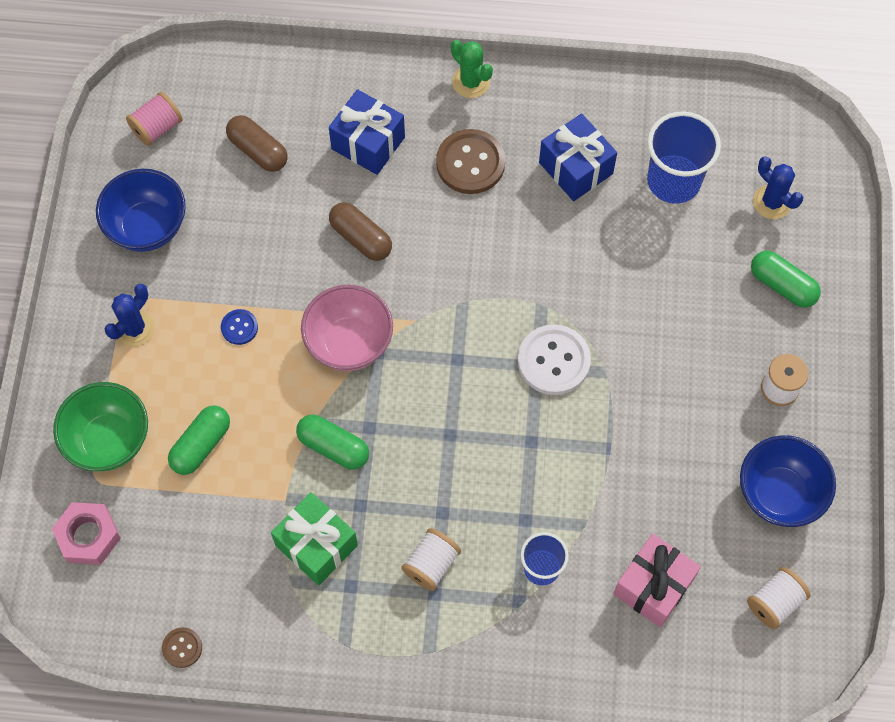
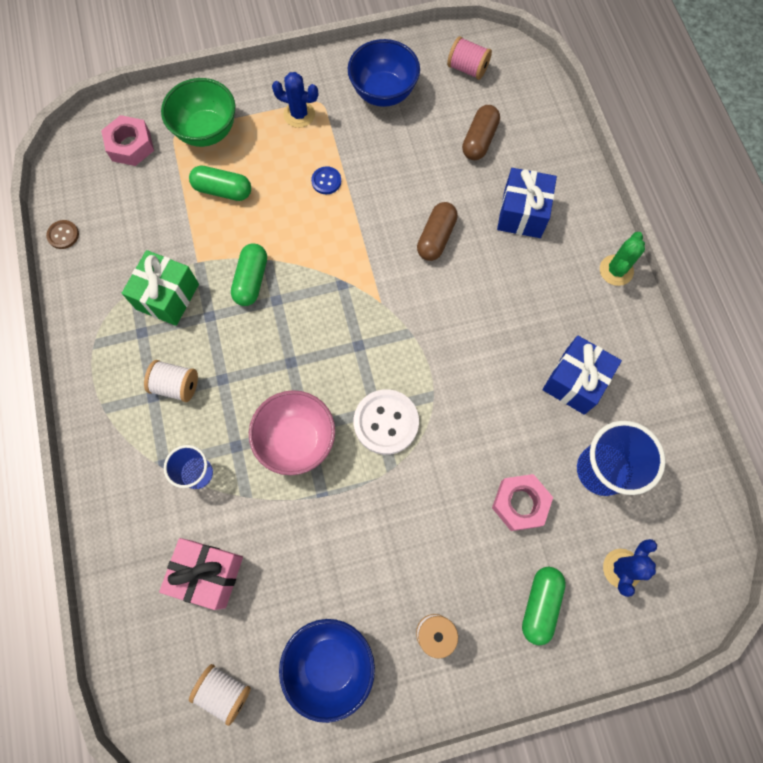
camera: 70 degrees right, 5 degrees up
(349, 343) = (342, 261): pink bowl -> pink bowl (297, 440)
(470, 163) = (540, 295): brown button -> none
(681, 266) = (520, 503): none -> pink nut

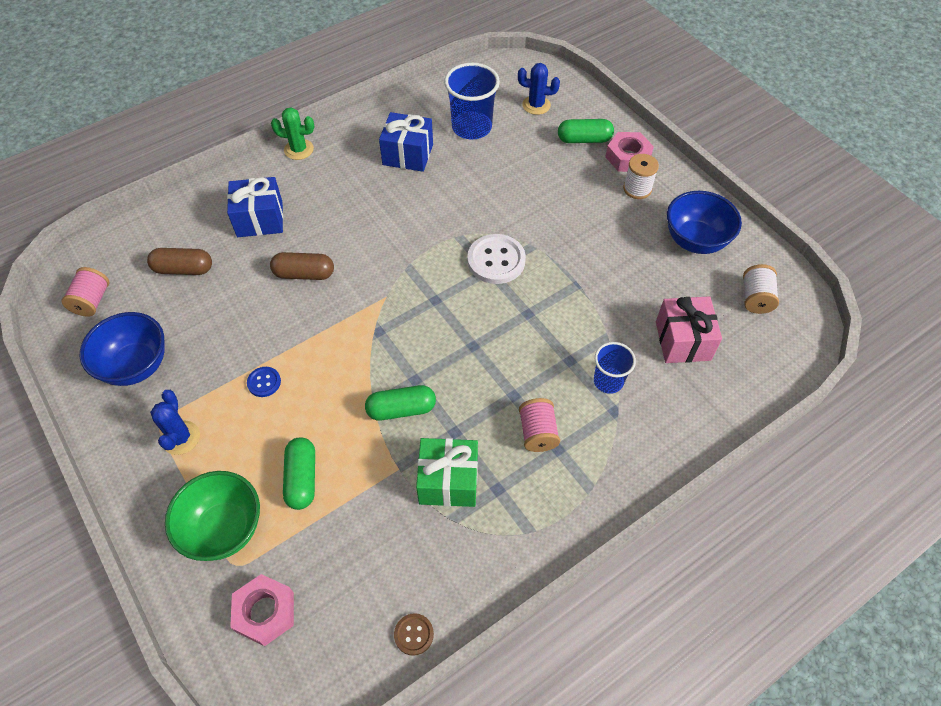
camera: 110 degrees left, 15 degrees down
(176, 385) = (538, 433): white spool -> pink spool
(297, 440) = (541, 317): pink bowl -> none
(520, 503) = (519, 165): pink nut -> pink nut (628, 157)

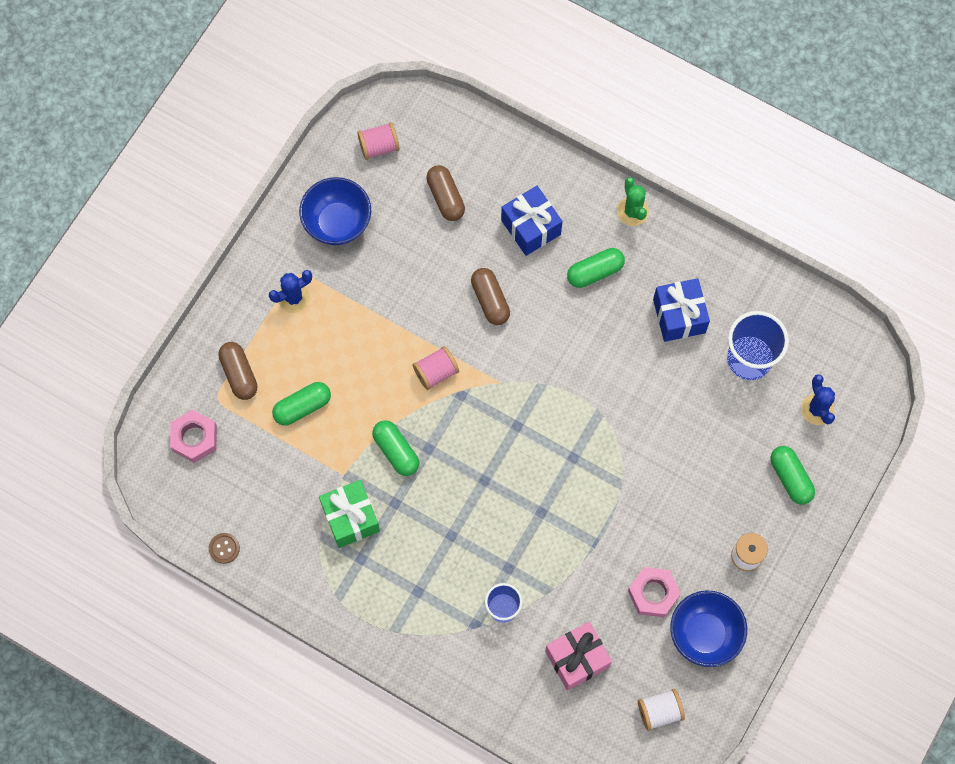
camera: 65 degrees right, 15 degrees up
(224, 529) = (239, 374): green bowl -> brown capsule
(264, 382) = (369, 330): blue button -> none
(332, 192) = (595, 272): none -> green capsule
(496, 260) = (587, 459): white button -> none
(538, 433) = (425, 569): pink spool -> pink spool (436, 372)
(628, 157) = (787, 531): pink nut -> pink nut (653, 593)

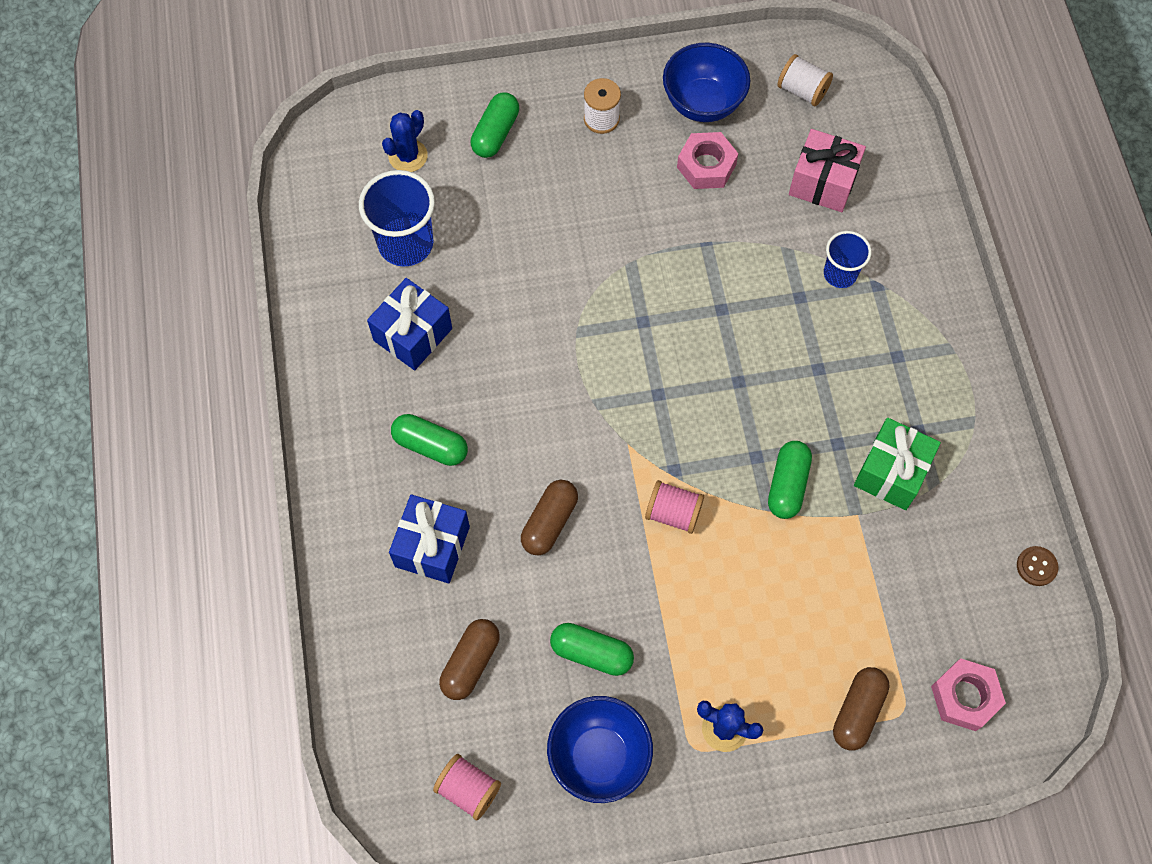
camera: 130 degrees left, 5 degrees down
(302, 407) = (830, 614): green capsule -> green capsule (591, 653)
(632, 211) = (330, 460): green cactus -> none

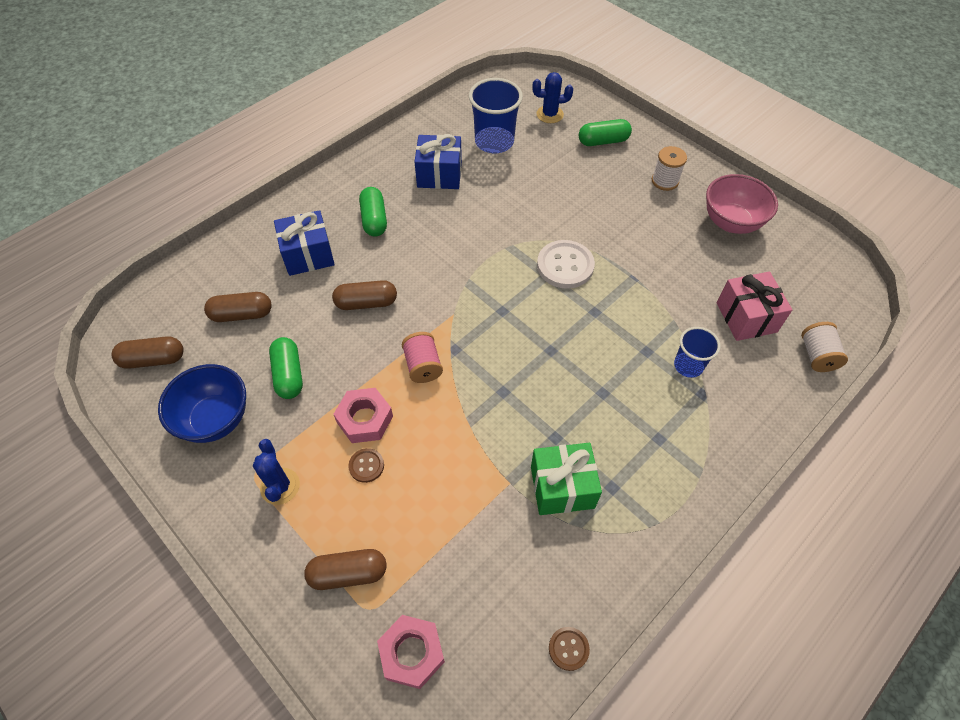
camera: 55 degrees right, 10 degrees down
(468, 789) = (153, 359): pink spool -> brown capsule
(643, 296) = (565, 266): none -> white button
(703, 103) = (731, 222): blue bowl -> pink bowl
(706, 166) = (689, 248): pink nut -> pink nut (365, 419)
(755, 634) = (366, 466): none -> brown button
(787, 485) = (497, 423): green capsule -> none
(802, 91) = (800, 268): white spool -> white spool (817, 355)

